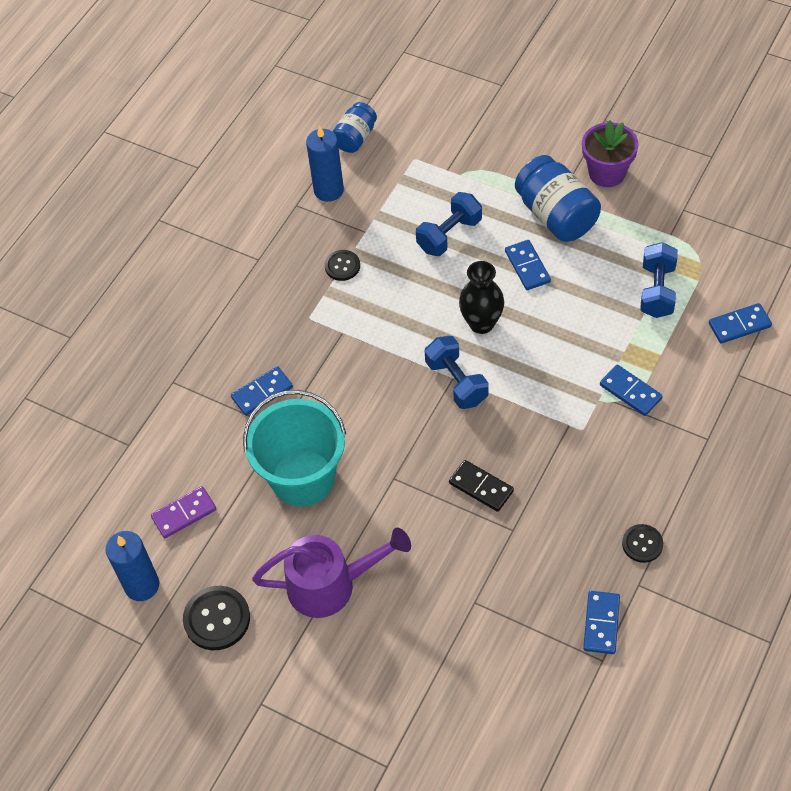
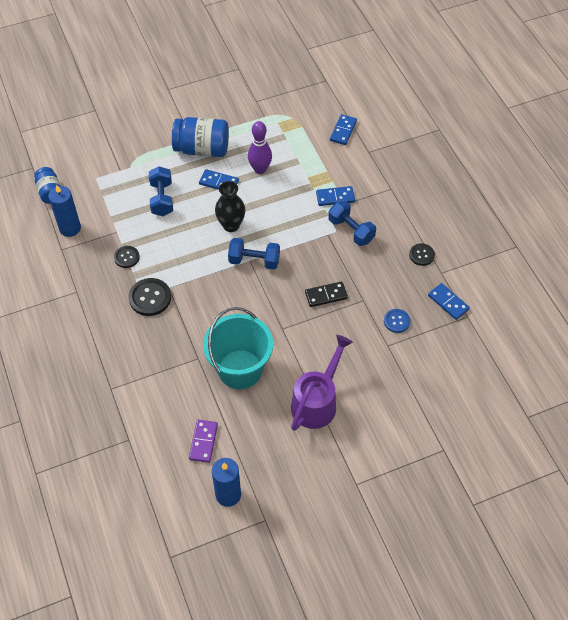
camera: 55 degrees left, 0 degrees up
(217, 619) = (285, 471): black button -> black button (150, 298)
(262, 392) = (166, 350): blue domino -> none
(518, 587) = (396, 321): none -> blue button
(588, 290) = (260, 169): none -> purple bowling pin
(607, 173) = (200, 112): purple flower pot -> none
(657, 291) = (290, 145): blue dumbbell -> blue dumbbell (351, 230)

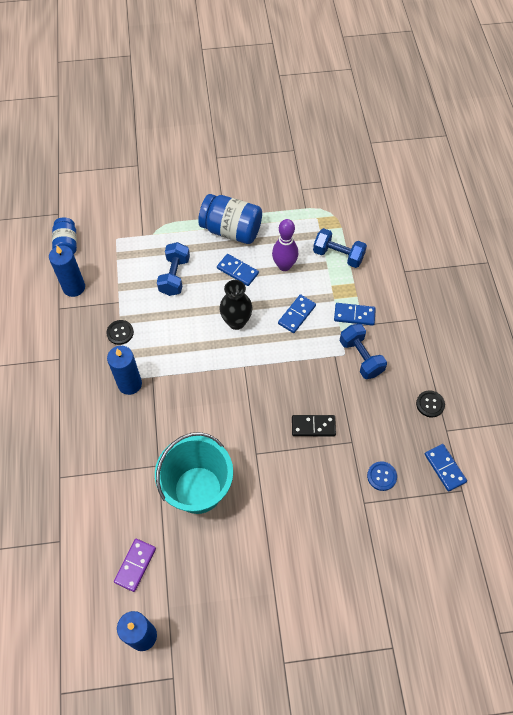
camera: 15 degrees right, 5 degrees up
(150, 298) = (130, 384): black button -> blue candle
(254, 261) = (248, 368): blue dumbbell -> blue dumbbell (338, 255)
(317, 401) = (269, 549): purple watering can -> none
(343, 131) = (383, 241): blue domino -> blue domino (296, 315)

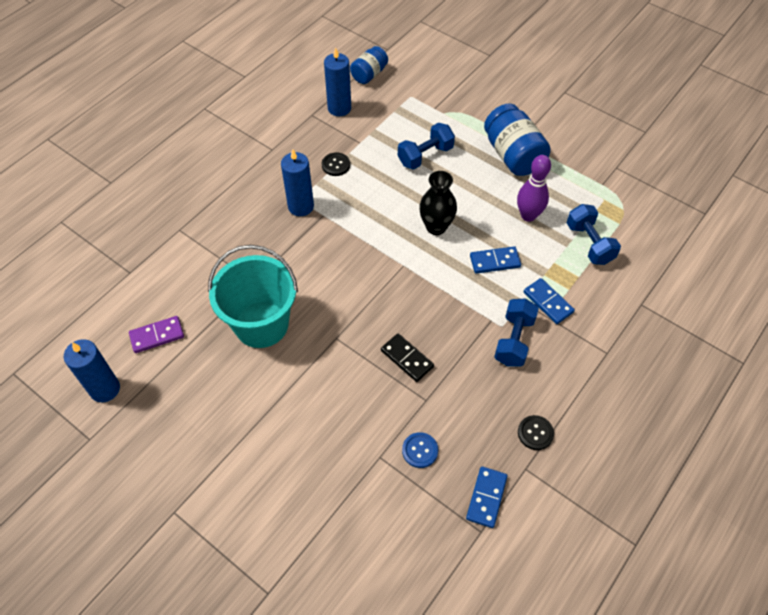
camera: 45 degrees right, 5 degrees down
(237, 271) = (482, 190): blue domino -> none

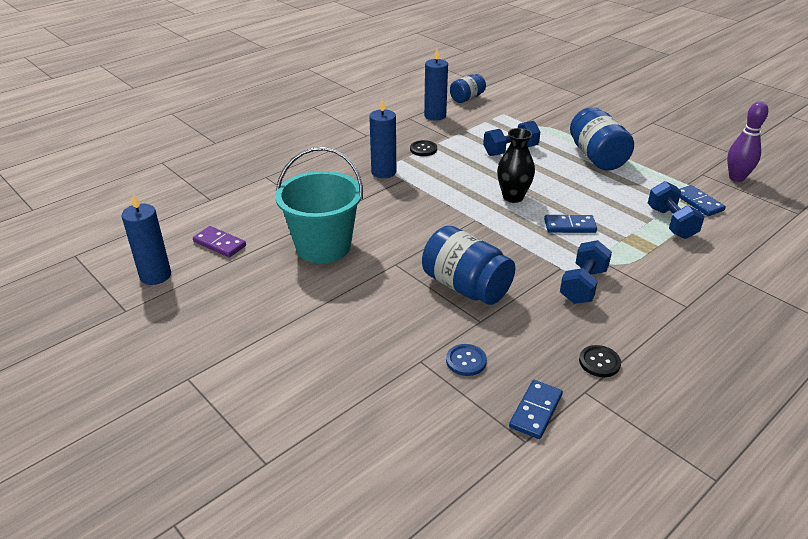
camera: 10 degrees right, 20 degrees down
(157, 335) = (219, 244): purple domino -> purple domino turned 45 degrees clockwise
(407, 358) = (466, 287): black domino -> blue jar
(528, 215) = (608, 198): purple bowling pin -> purple bowling pin (736, 178)
(548, 302) = (623, 261): blue domino -> blue domino (698, 202)

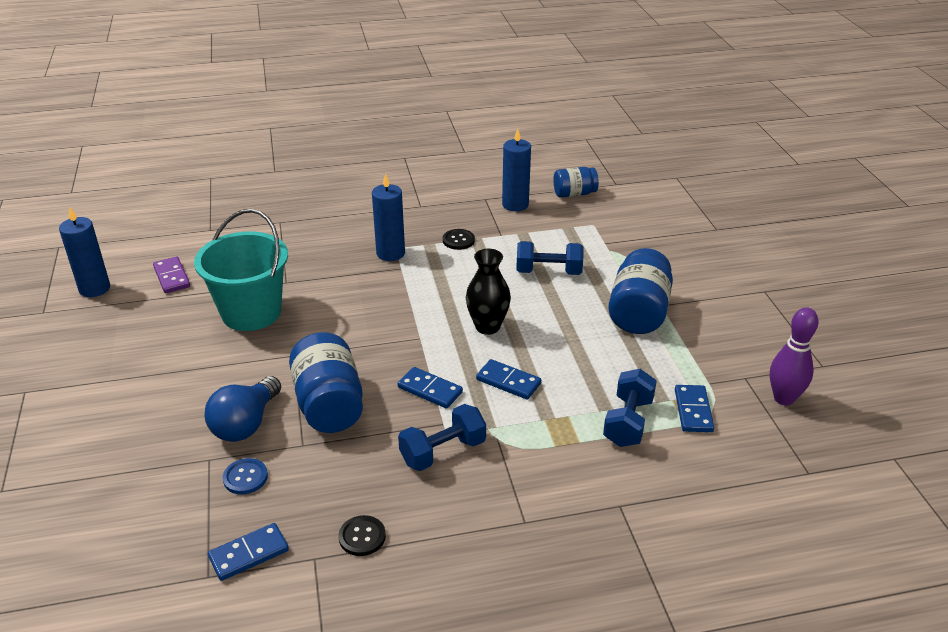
camera: 30 degrees right, 0 degrees up
(419, 324) = (246, 424): none -> blue light bulb
(525, 250) = (430, 390): none -> blue domino

